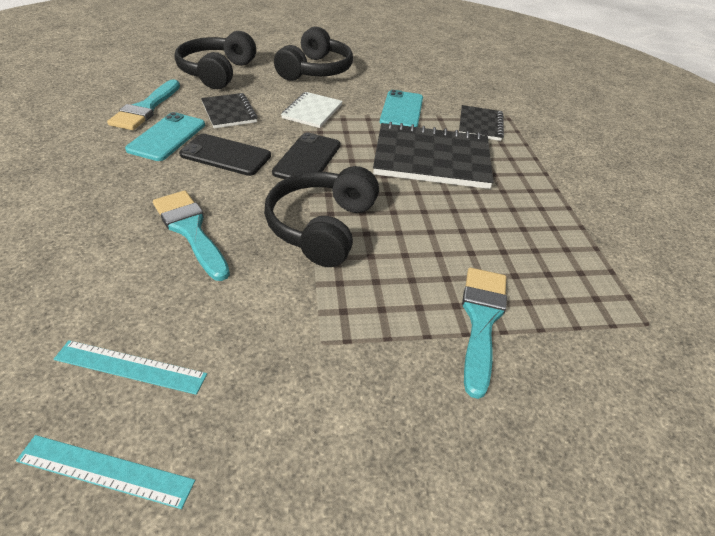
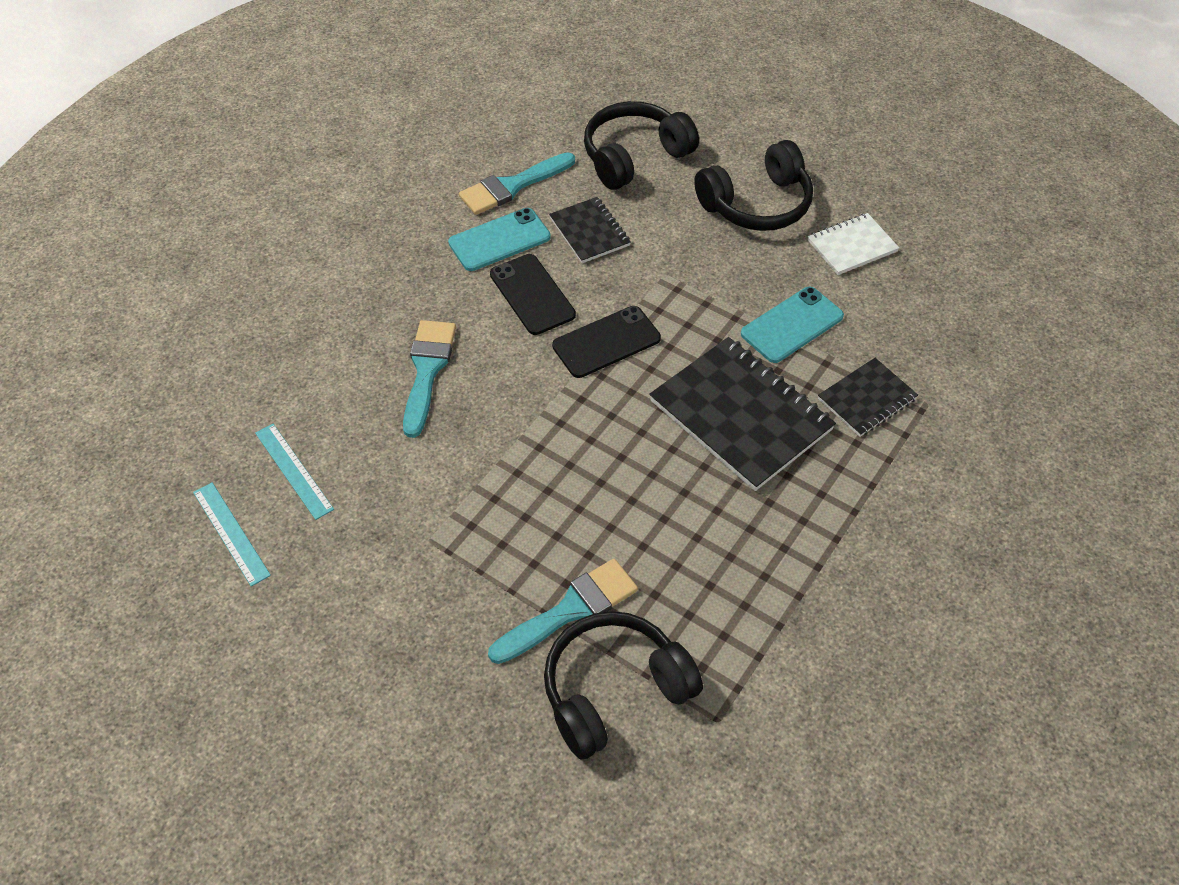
camera: 45 degrees right, 10 degrees up
(229, 112) = (589, 232): black notebook -> black notebook turned 45 degrees counterclockwise
(312, 111) = (681, 274): white notebook -> white notebook (852, 246)
(322, 227) = (537, 433): black headphones -> black headphones (614, 691)

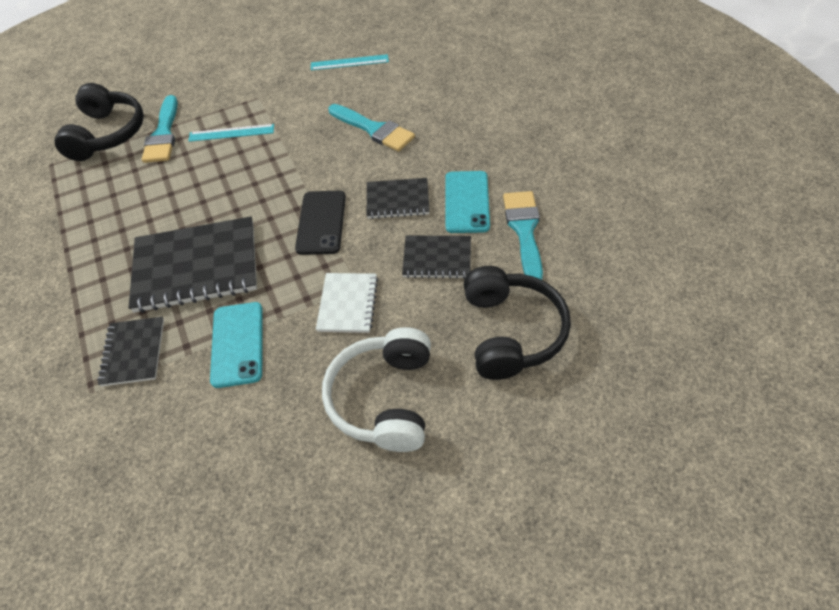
camera: 125 degrees right, 0 degrees up
(231, 533) = (331, 36): turquoise ruler -> turquoise ruler (231, 133)
(532, 294) = (397, 200): black phone -> black notebook
(757, 204) = (384, 398): black headphones -> white headphones
(852, 246) = (276, 448): white notebook -> white notebook (348, 304)

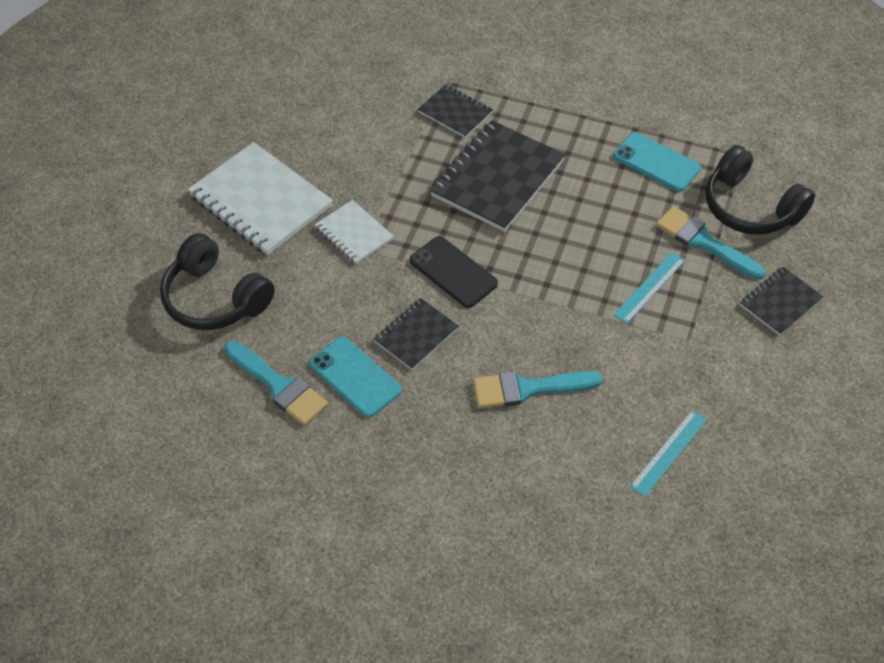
camera: 130 degrees right, 0 degrees up
(237, 344) = (396, 161): turquoise phone -> turquoise phone (656, 162)
(384, 398) = (260, 201): white headphones -> white notebook
(437, 258) = (326, 311): black notebook -> black notebook (780, 302)

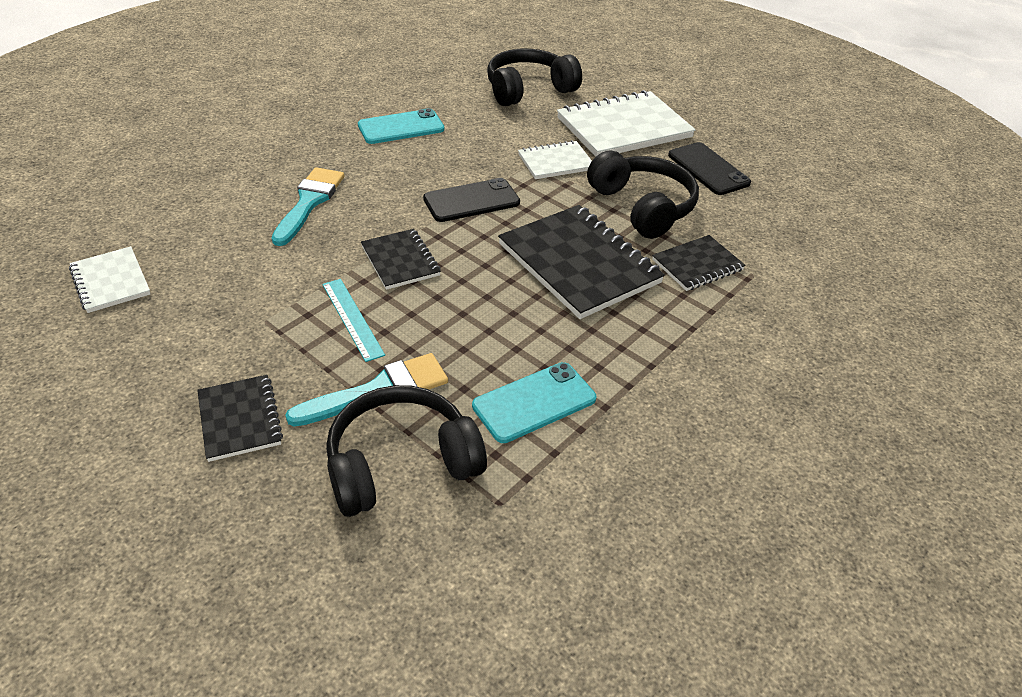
camera: 110 degrees right, 10 degrees down
(278, 386) = (422, 97): turquoise brush -> none
(307, 130) = (708, 169): none -> black phone
(394, 159) = (642, 207): none -> black headphones
(416, 335) = (417, 163): black notebook -> black notebook (400, 261)
(669, 453) = (164, 257): turquoise ruler -> none
(722, 470) = (110, 281): none -> white notebook

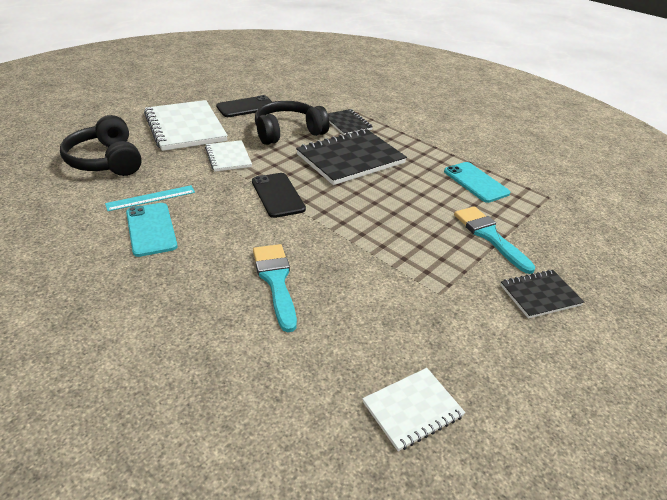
camera: 90 degrees left, 5 degrees down
(309, 202) = (275, 281): turquoise brush -> turquoise brush turned 60 degrees clockwise
(352, 318) = (425, 249): turquoise ruler -> turquoise ruler (151, 198)
(400, 261) = (356, 228): black notebook -> none
(401, 464) = (540, 227): black headphones -> none

